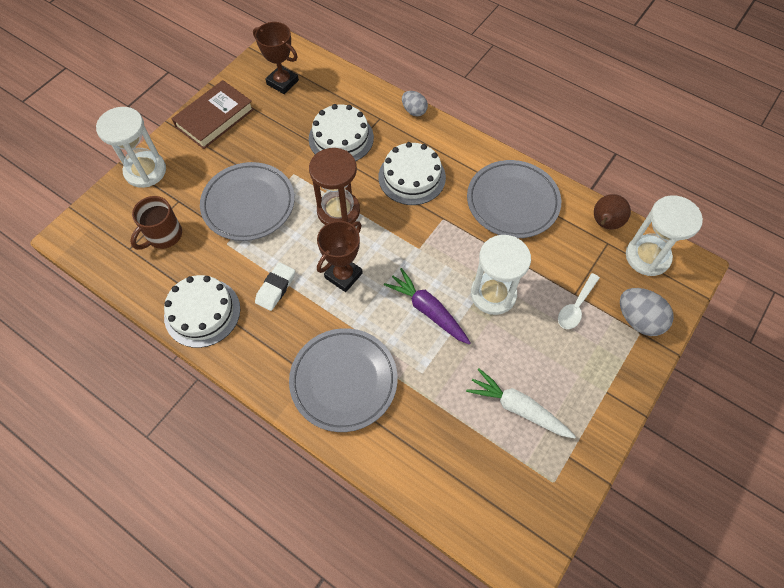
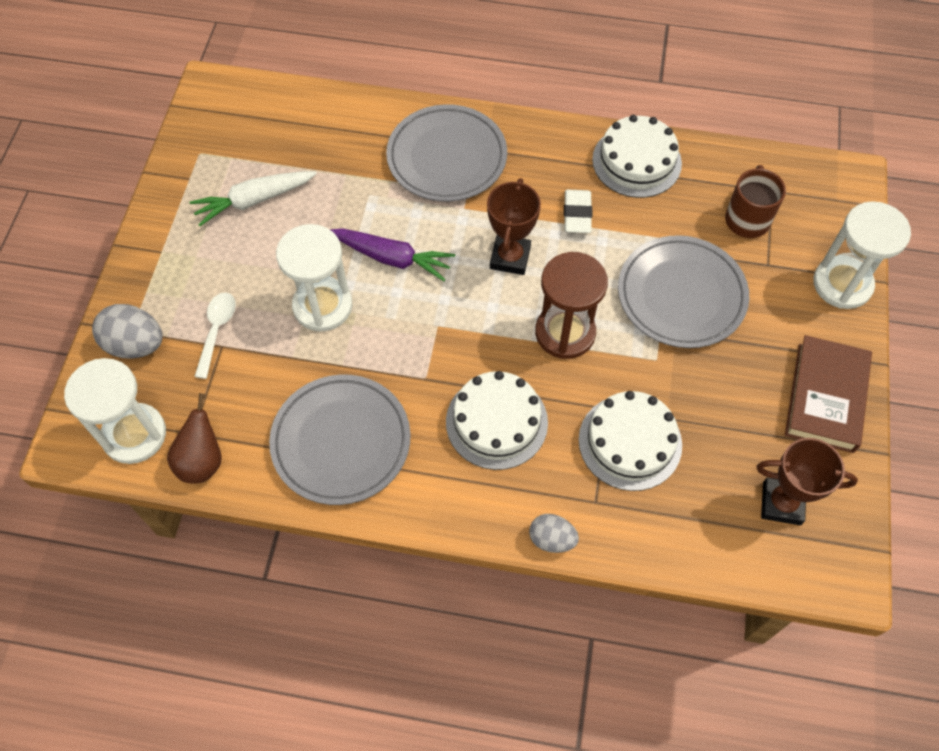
camera: 155 degrees right, 0 degrees up
(518, 408) = (254, 200): white carrot -> white carrot turned 150 degrees clockwise

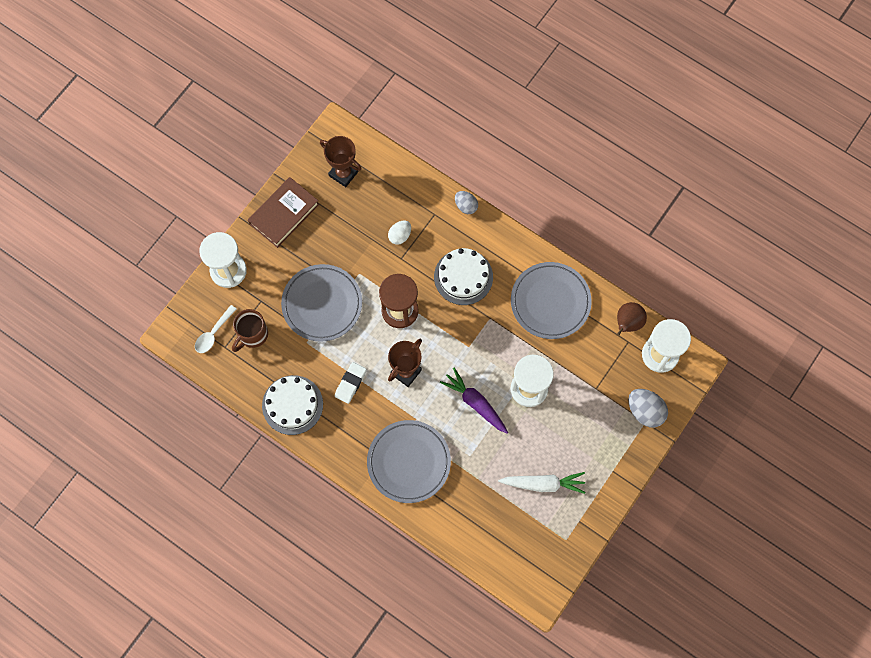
camera: 155 degrees left, 10 degrees up
(217, 330) = (595, 400): white spoon -> white spoon (213, 333)
(630, 442) = (400, 236): white cake -> white egg

